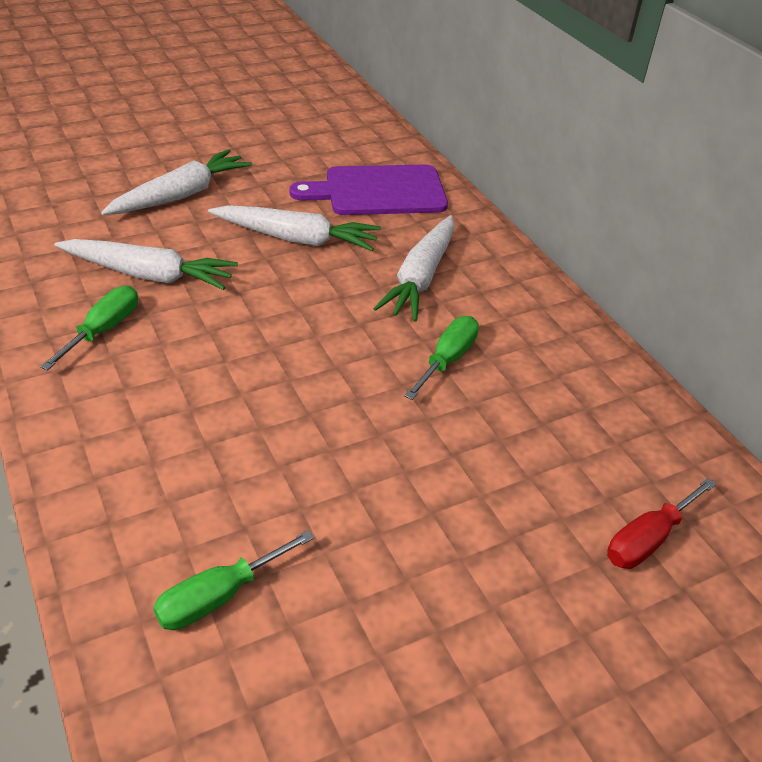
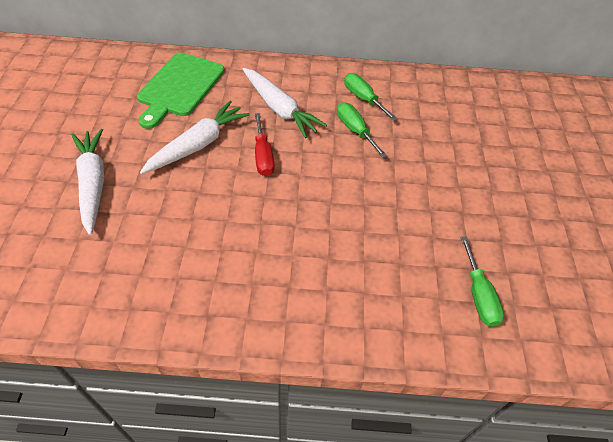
camera: 60 degrees left, 10 degrees up
(104, 330) = (221, 279): green screwdriver -> green screwdriver (363, 98)
(149, 275) = (177, 234): white carrot -> none
(378, 191) = (179, 87): purple cutting board -> green cutting board
(647, 539) = (506, 123): red screwdriver -> red screwdriver (263, 156)

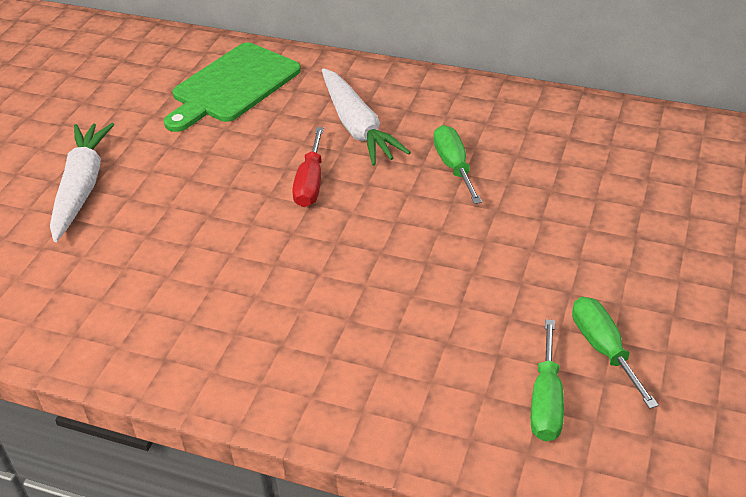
camera: 20 degrees right, 10 degrees down
(198, 144) = (230, 158): white carrot -> none
(363, 98) = (484, 127): green screwdriver -> green screwdriver (603, 349)

